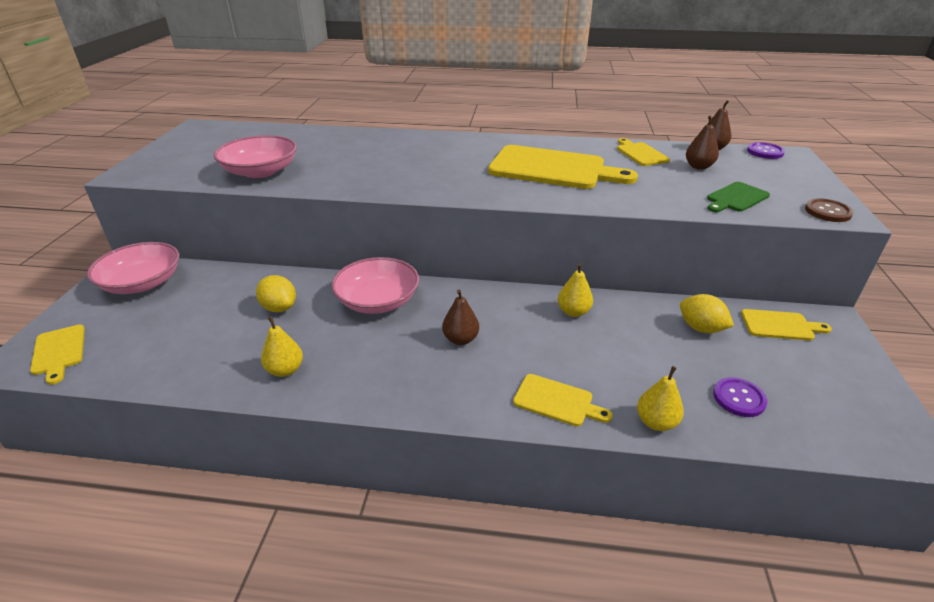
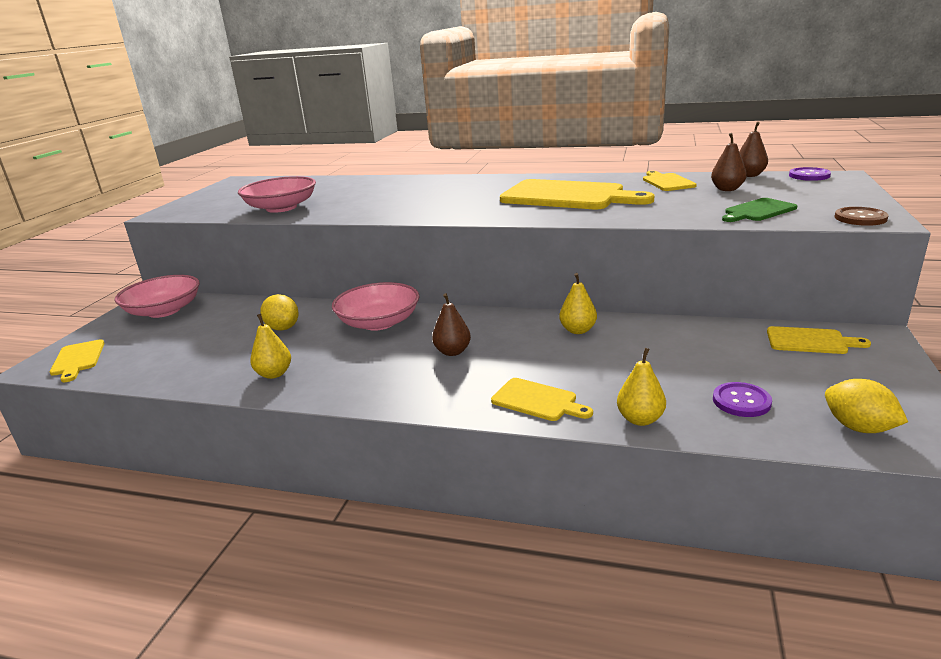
camera: 10 degrees right, 10 degrees down
(701, 328) = (716, 343): yellow lemon -> yellow lemon (858, 427)

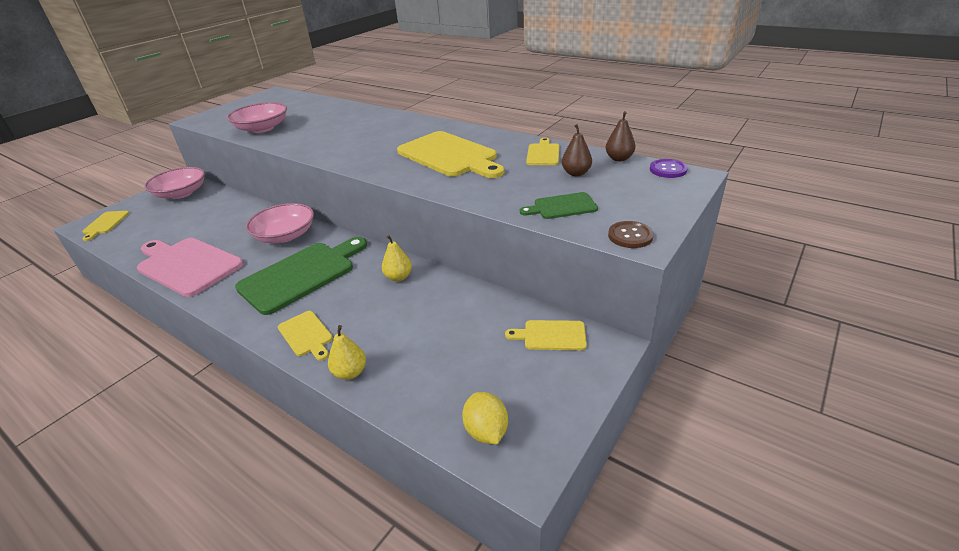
camera: 20 degrees right, 10 degrees up
(274, 374) = (187, 265): yellow pear -> pink cutting board
(283, 328) = (228, 226): yellow lemon -> none
(452, 352) = (301, 275): brown pear -> green cutting board
(741, 401) = (433, 378): purple button -> none
(810, 341) = (551, 335): yellow cutting board -> yellow cutting board turned 150 degrees clockwise

